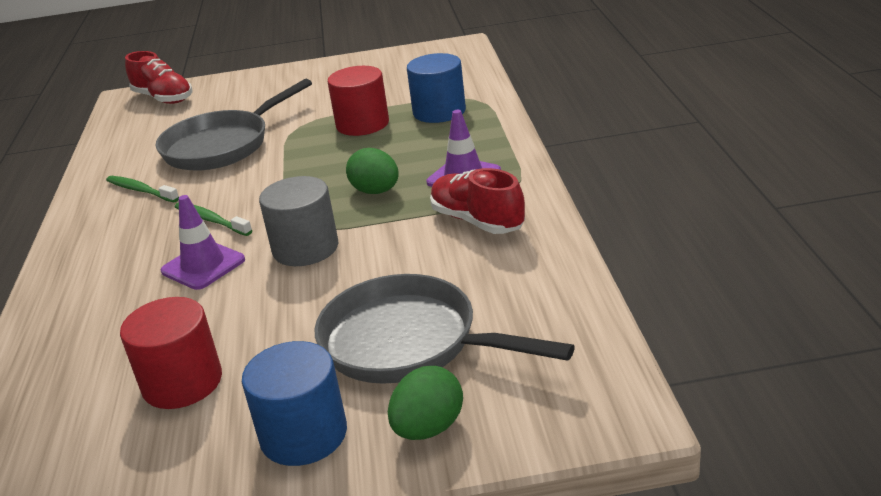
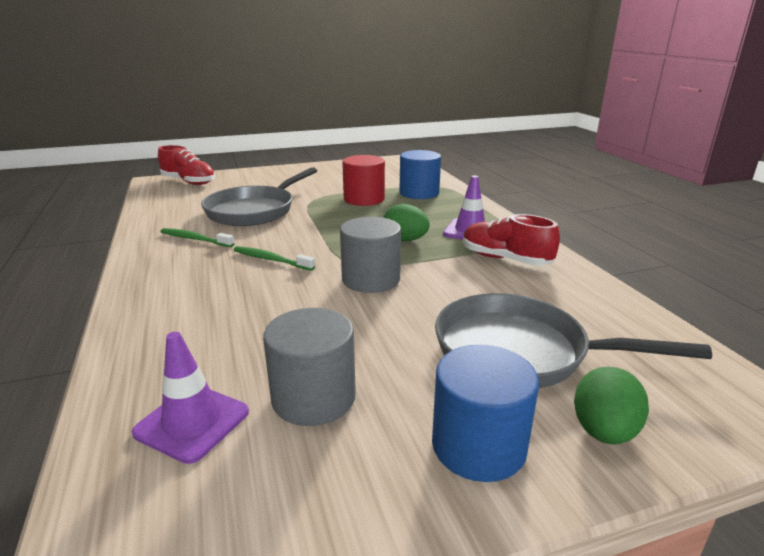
camera: 15 degrees left, 5 degrees down
(182, 382) = (313, 397): red cylinder -> grey cylinder
(203, 265) = (282, 293): purple traffic cone -> purple traffic cone (192, 422)

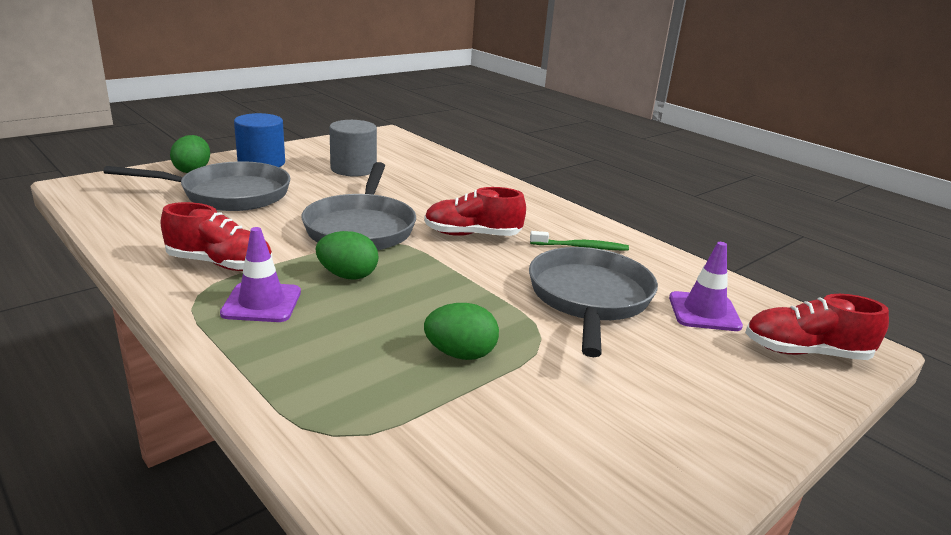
camera: 155 degrees right, 0 degrees up
(192, 422) = (405, 159): purple traffic cone -> purple traffic cone (704, 312)
(271, 260) = (472, 235): green toothbrush -> red shoe
(364, 199) = (460, 354): red cylinder -> green egg
(371, 279) = (361, 228): grey cylinder -> grey pan
(419, 193) = (369, 395): blue cylinder -> none

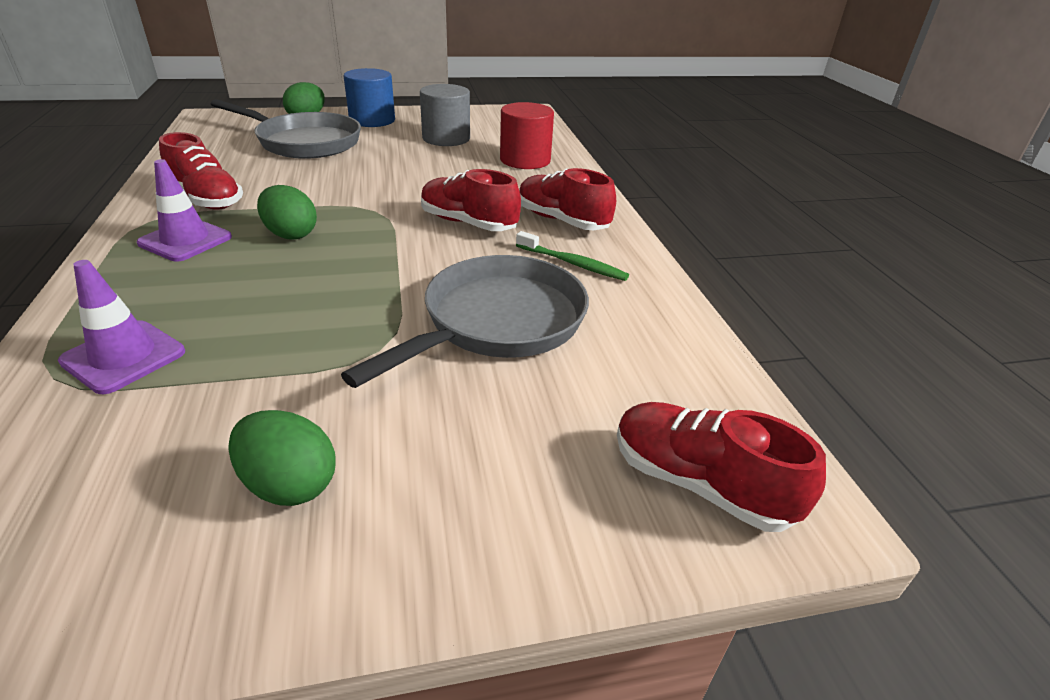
camera: 30 degrees right, 10 degrees up
(361, 228) = (370, 193): grey pan -> none
(443, 176) = (525, 160): none -> red cylinder
(460, 354) = (273, 339): green egg -> green egg (290, 484)
(533, 218) = (562, 221): none -> red shoe
(704, 312) = (622, 381): purple traffic cone -> purple traffic cone (123, 357)

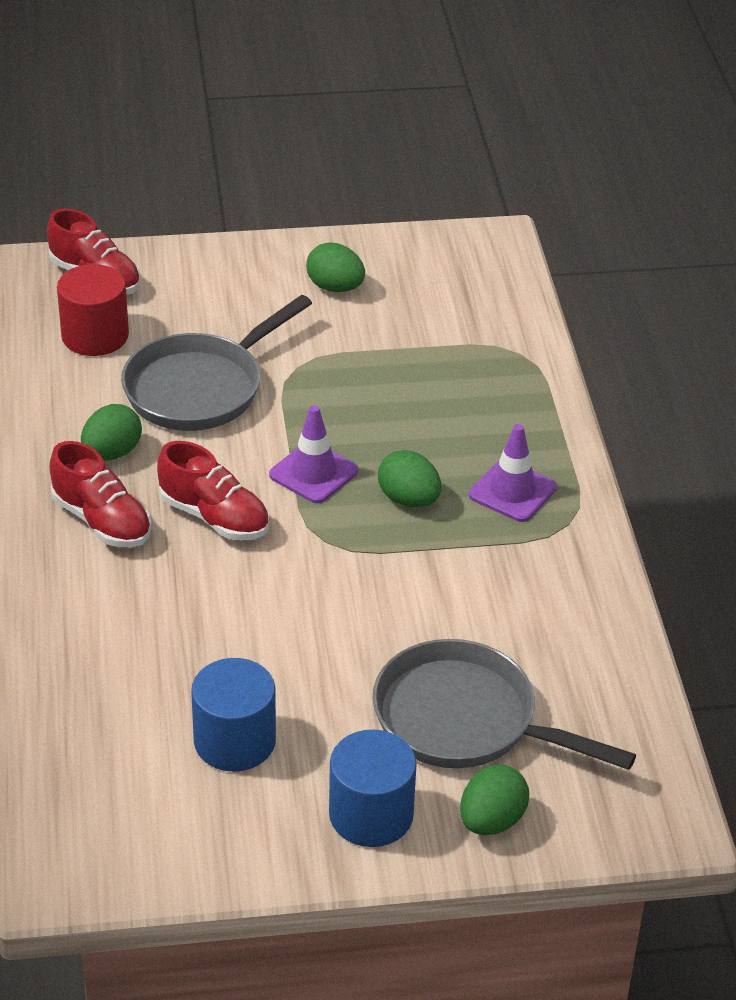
camera: 175 degrees left, 5 degrees up
(123, 357) = (482, 366): purple traffic cone -> purple traffic cone (313, 473)
(207, 199) = (531, 564): red shoe -> none
(446, 138) = (234, 741): grey cylinder -> blue cylinder
(525, 160) = (114, 668): red cylinder -> red cylinder (95, 336)
(573, 263) = (112, 453): green toothbrush -> green egg

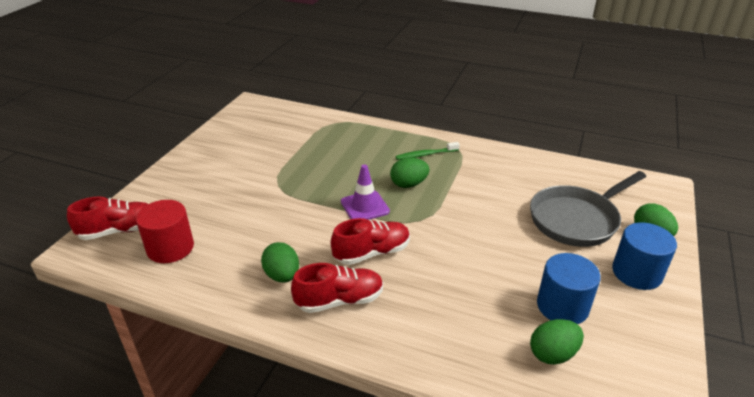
camera: 60 degrees left, 5 degrees down
(200, 388) = (260, 223): grey pan -> none
(335, 287) = (231, 154): green egg -> green egg (553, 354)
(512, 491) = (425, 155): purple traffic cone -> green toothbrush

